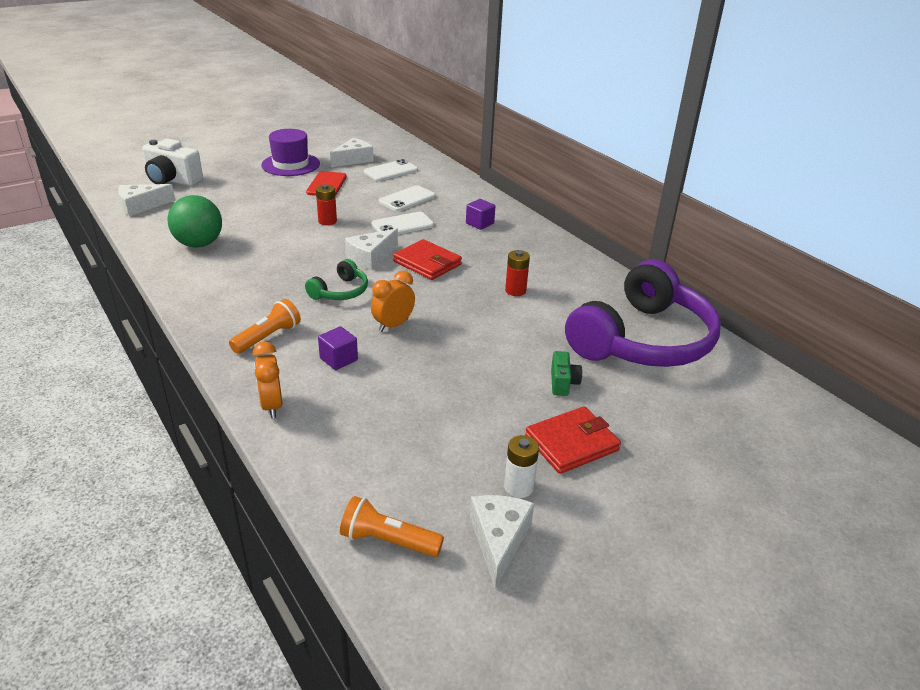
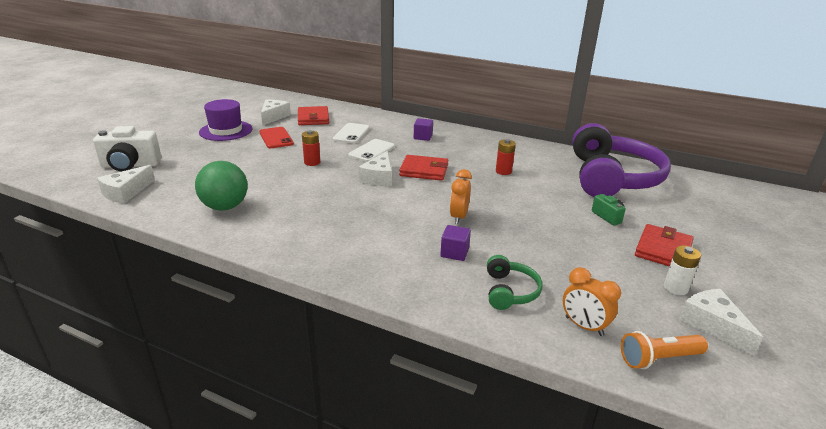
camera: 30 degrees left, 5 degrees down
(268, 337) = (381, 256): orange flashlight -> none
(272, 406) = (453, 303): orange clock -> orange clock (584, 326)
(340, 291) = (390, 207): green headphones -> green headphones (509, 291)
(391, 171) = (313, 118): white phone -> red wallet

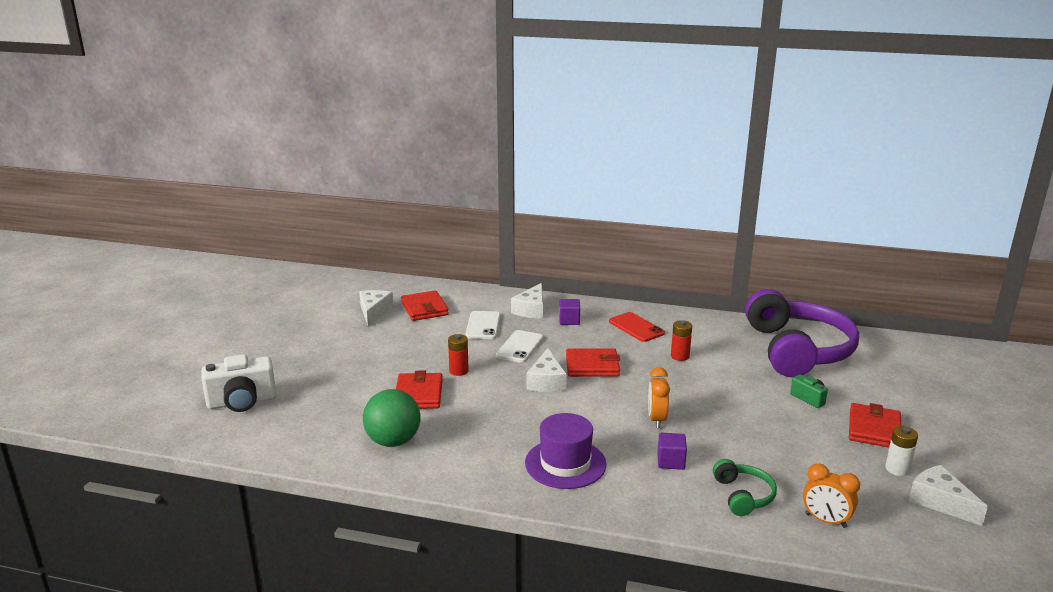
camera: 10 degrees left, 5 degrees down
(126, 192) = (263, 438): white cheese -> white cheese (531, 310)
(226, 131) = (327, 339): purple hat -> purple hat (565, 463)
(269, 175) = (418, 394): none -> red wallet
(276, 138) = (396, 342): red phone -> red phone (636, 327)
(658, 359) = (901, 541): orange flashlight -> none

